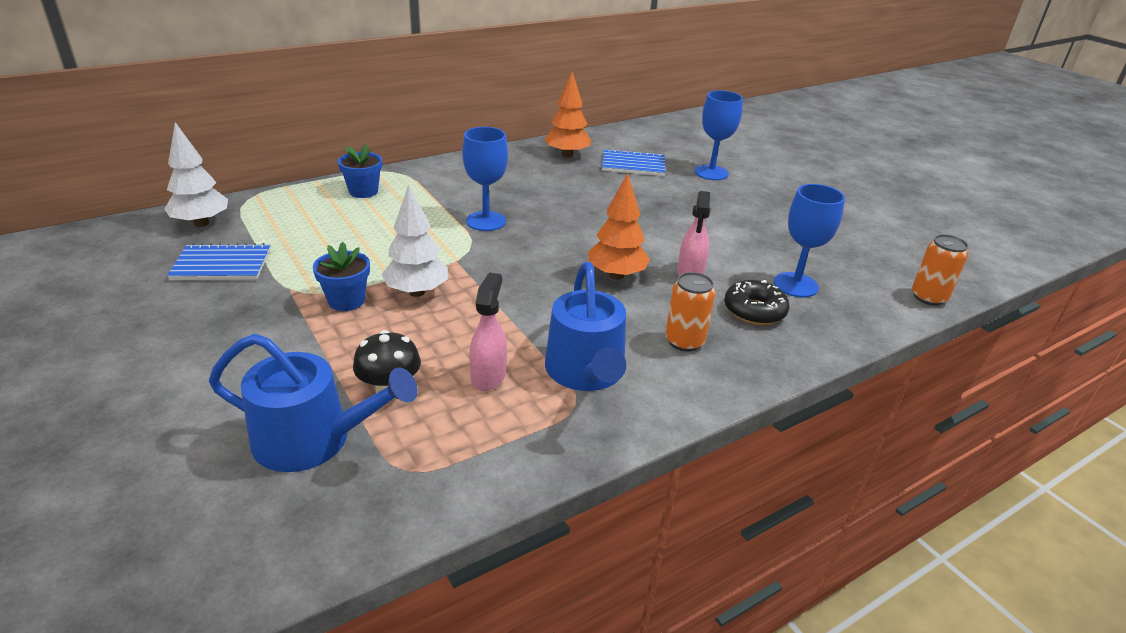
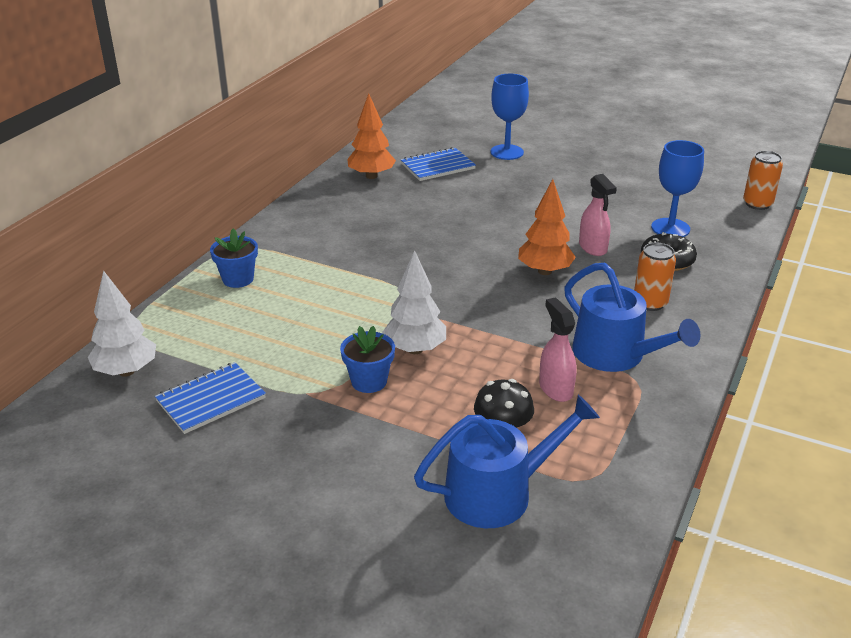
camera: 30 degrees left, 0 degrees up
(486, 221) = (386, 265): blue goblet -> none

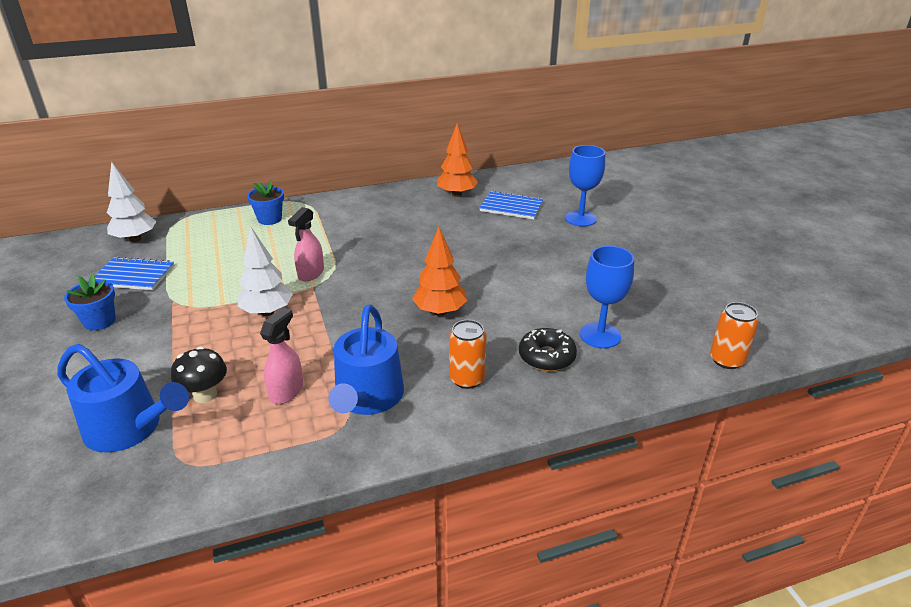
camera: 45 degrees right, 0 degrees up
(369, 381) = (210, 314): blue flower pot -> blue flower pot (99, 321)
(593, 248) = (507, 315): pink spray bottle -> pink spray bottle (311, 274)

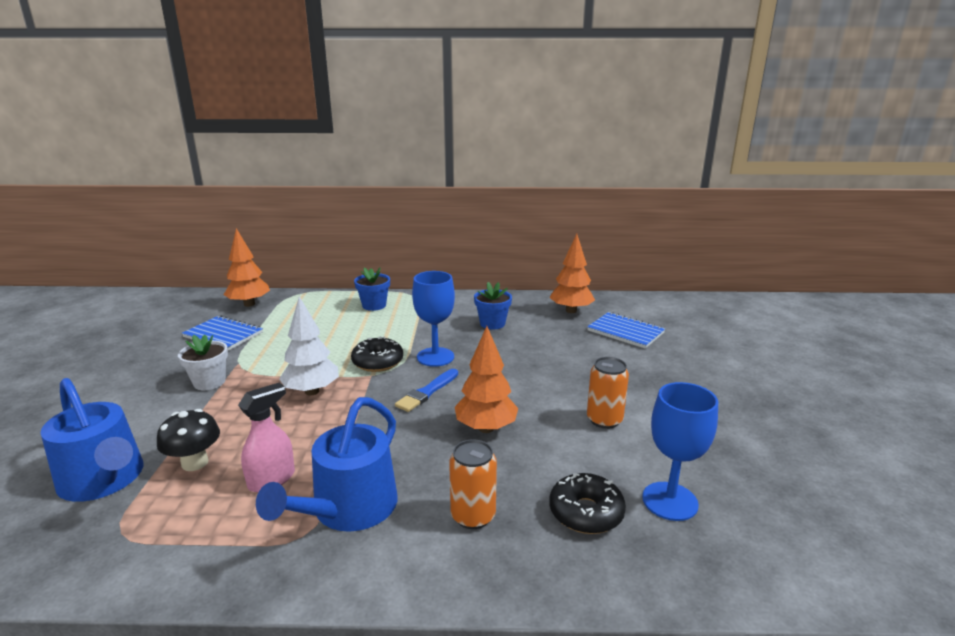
camera: 20 degrees right, 10 degrees down
(99, 321) = (164, 369): blue flower pot -> blue flower pot (492, 324)
(135, 239) = (249, 304): white tree -> orange tree
(158, 324) = (209, 382): none -> white flower pot
(311, 274) = (377, 362): pink spray bottle -> black donut
(373, 292) = (427, 392): none -> blue brush
(580, 218) = (703, 357): blue goblet -> blue goblet (435, 357)
(726, 360) = (849, 583): orange can -> orange can (604, 420)

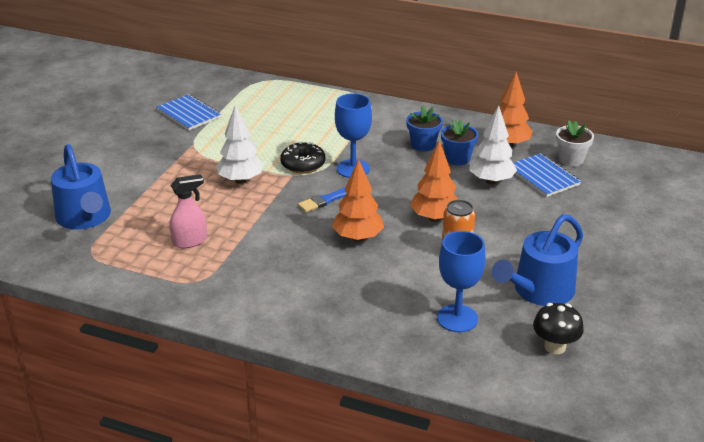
camera: 20 degrees right, 10 degrees up
(195, 463) = (143, 218): black mushroom -> black mushroom (555, 346)
(209, 382) = (167, 157): white flower pot -> white flower pot (571, 160)
(249, 304) = (219, 85): orange tree -> orange tree (434, 218)
(349, 509) = (232, 271): blue watering can -> blue watering can (539, 290)
(374, 305) = (326, 106): blue flower pot -> blue flower pot (457, 159)
(473, 516) = (312, 295): orange can -> none
(582, 344) = (491, 181): none -> white tree
(586, 512) = (390, 311): black donut -> none

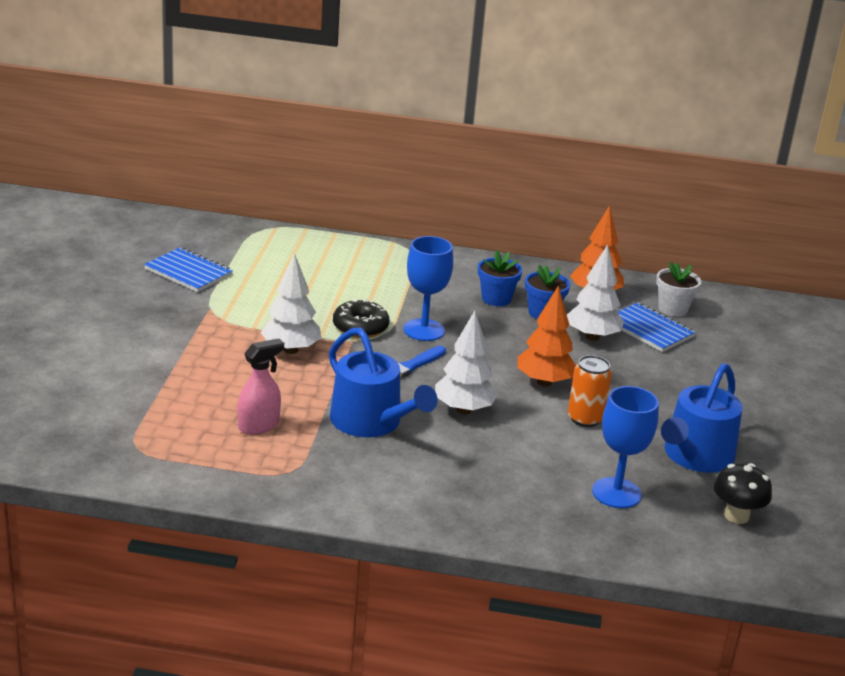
camera: 15 degrees left, 5 degrees down
(85, 217) = (109, 404): blue watering can -> blue watering can (371, 422)
(358, 238) = (463, 410): orange tree -> white tree

